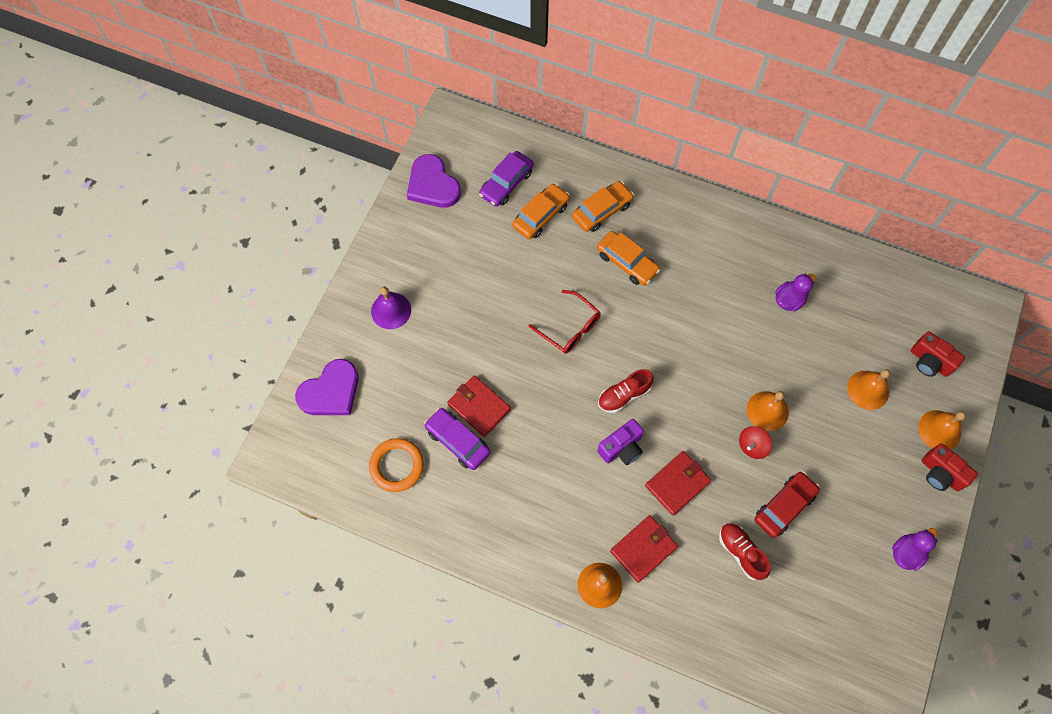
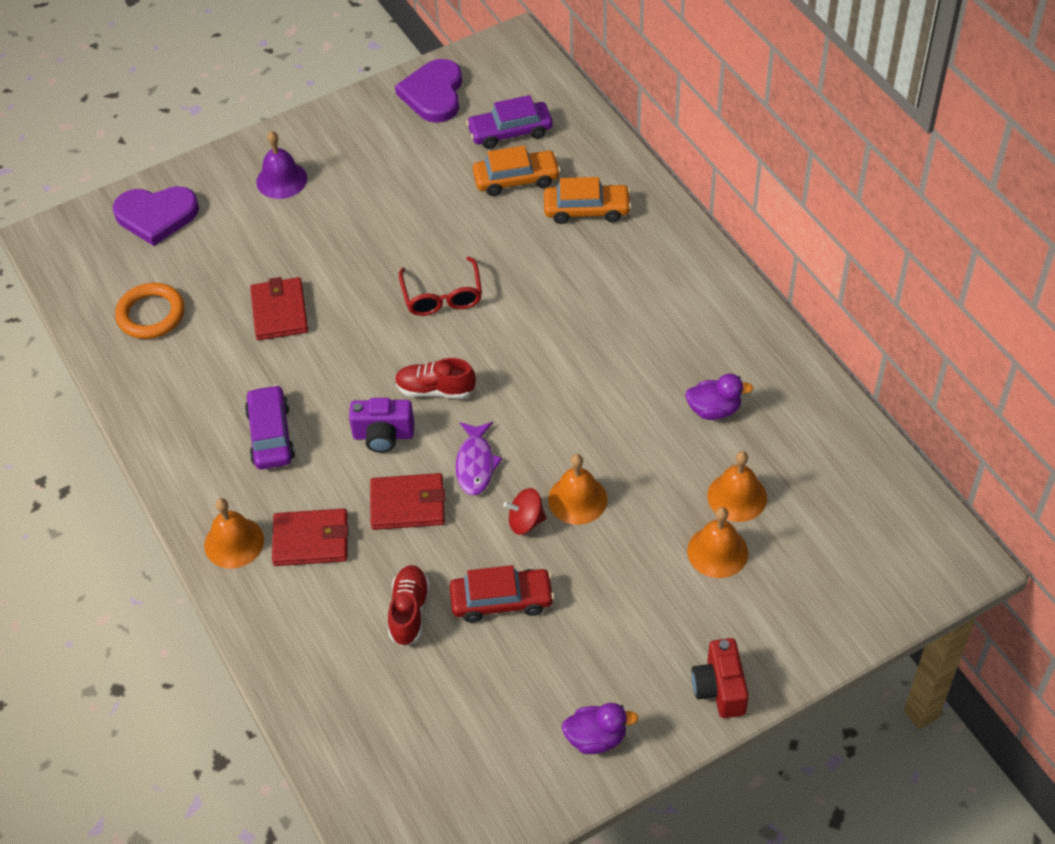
camera: 40 degrees right, 15 degrees down
(458, 441) = (229, 329): purple car -> purple car (271, 435)
(627, 262) = (565, 271): orange car -> none
(691, 429) = (475, 464): none -> purple fish
(929, 361) = (824, 570): red camera -> none
(939, 430) = (764, 645): orange bell -> orange bell (737, 496)

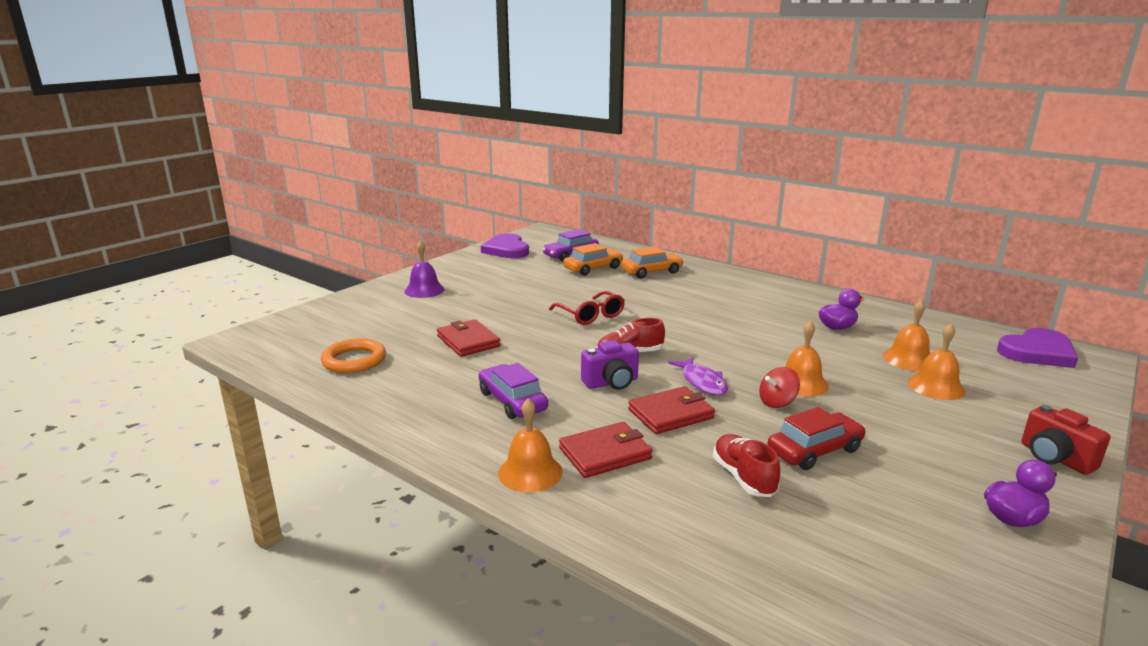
camera: 25 degrees left, 30 degrees down
(156, 216) = (331, 317): purple heart -> purple heart (1037, 352)

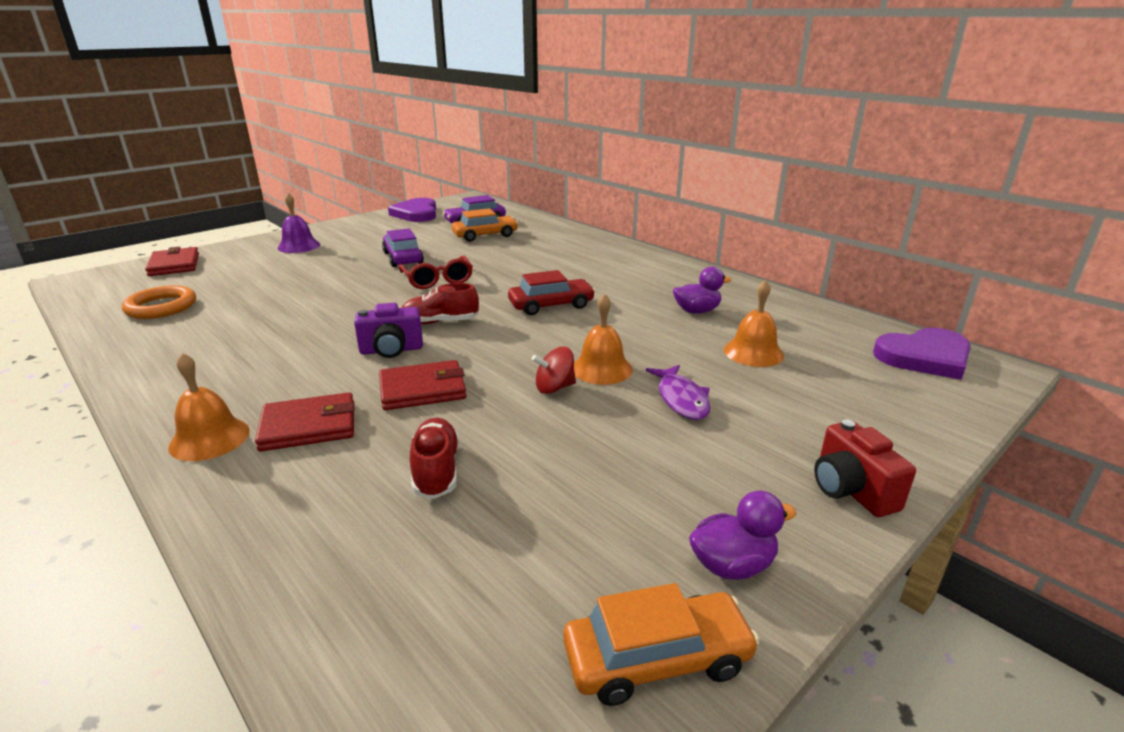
camera: 10 degrees right, 5 degrees up
(468, 341) = (289, 297): red wallet -> red wallet (174, 265)
(512, 401) = (270, 360): purple car -> purple car (403, 258)
(652, 272) = (542, 242): orange car -> orange car (657, 659)
(702, 382) = (490, 358): purple fish -> purple fish (681, 399)
(815, 450) = (549, 448): red car -> red car (551, 305)
(936, 386) = (762, 386): orange bell -> none

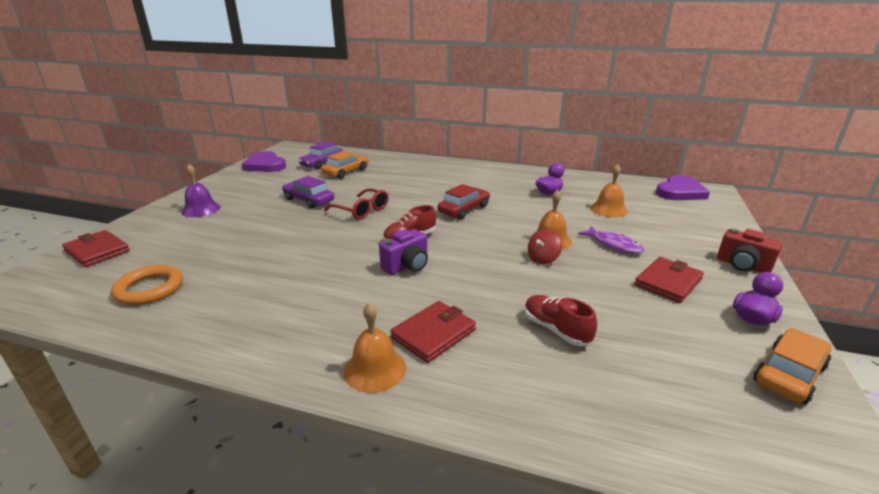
camera: 30 degrees left, 0 degrees up
(423, 389) = (469, 285): red wallet -> red wallet (668, 282)

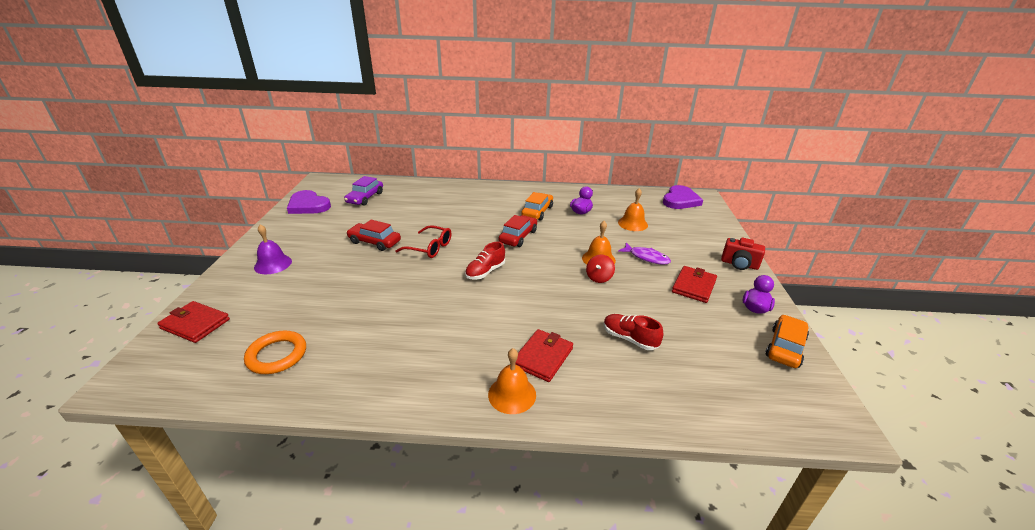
camera: 15 degrees left, 5 degrees up
(309, 200) = (374, 242): purple car -> red car
(346, 172) = (393, 206): orange car -> orange car (537, 212)
(407, 266) = (495, 299): purple camera -> none

